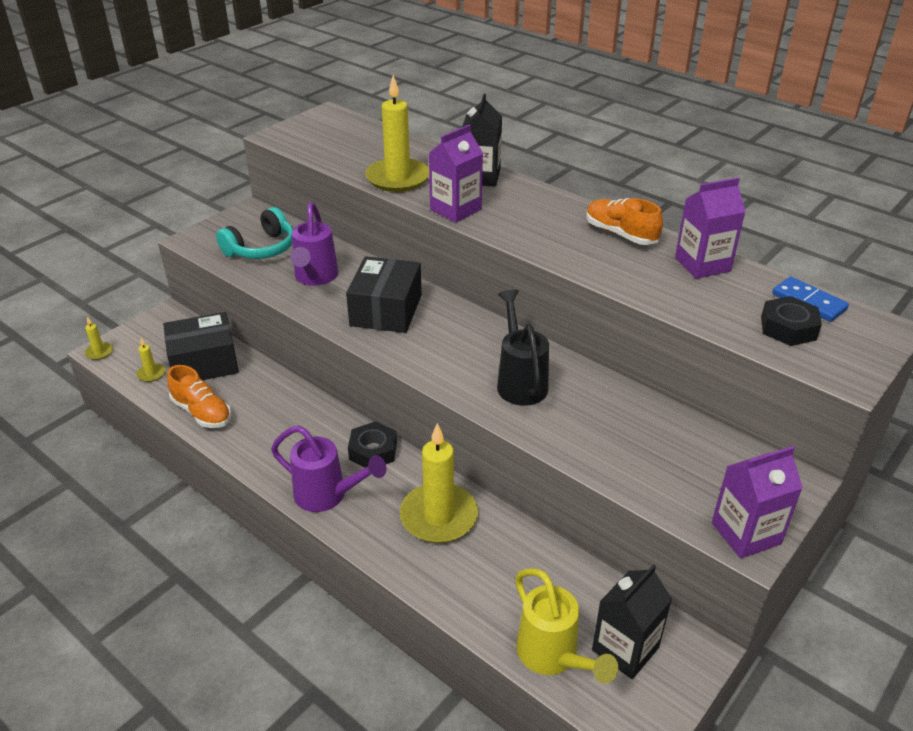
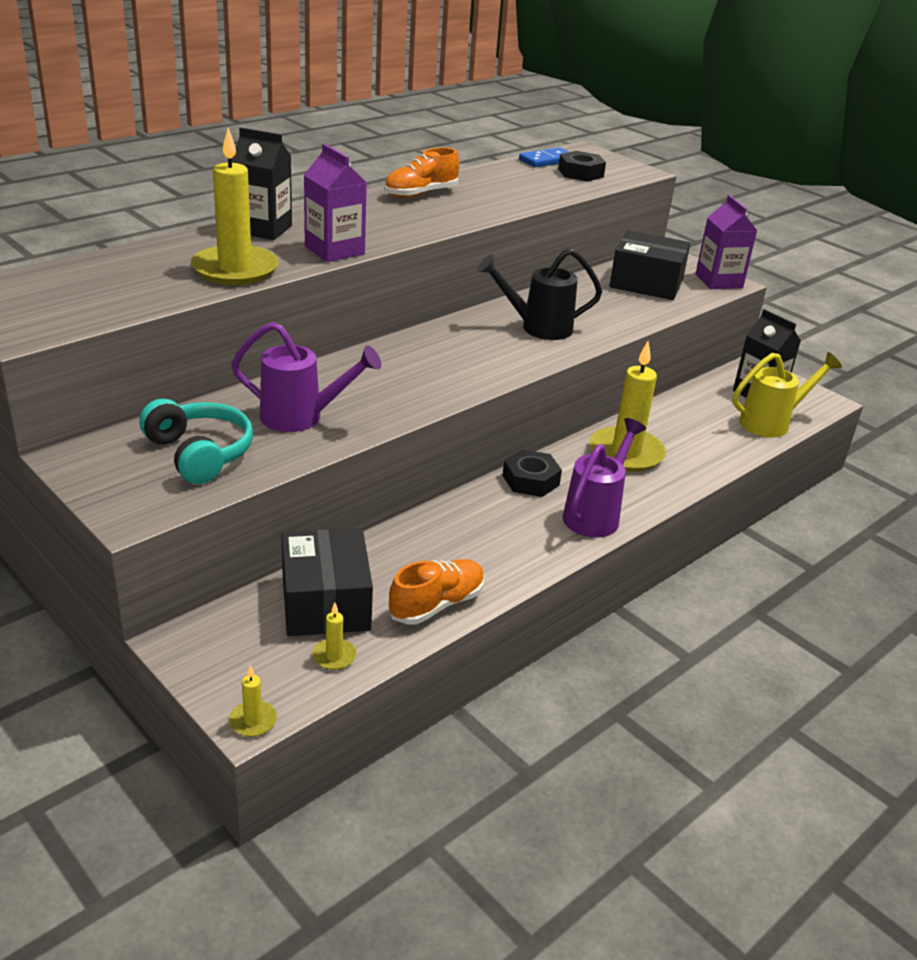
camera: 85 degrees left, 5 degrees down
(386, 310) = (394, 379): black box -> black box (646, 283)
(702, 264) = (484, 178): purple carton -> none

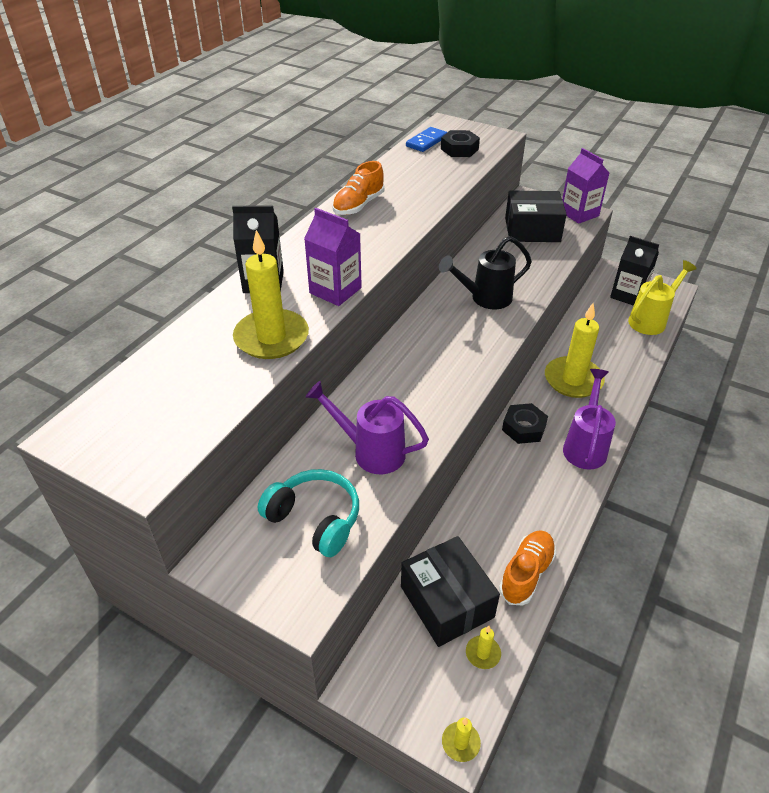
camera: 15 degrees left, 10 degrees up
(302, 418) = (370, 451): purple watering can -> purple watering can turned 150 degrees counterclockwise

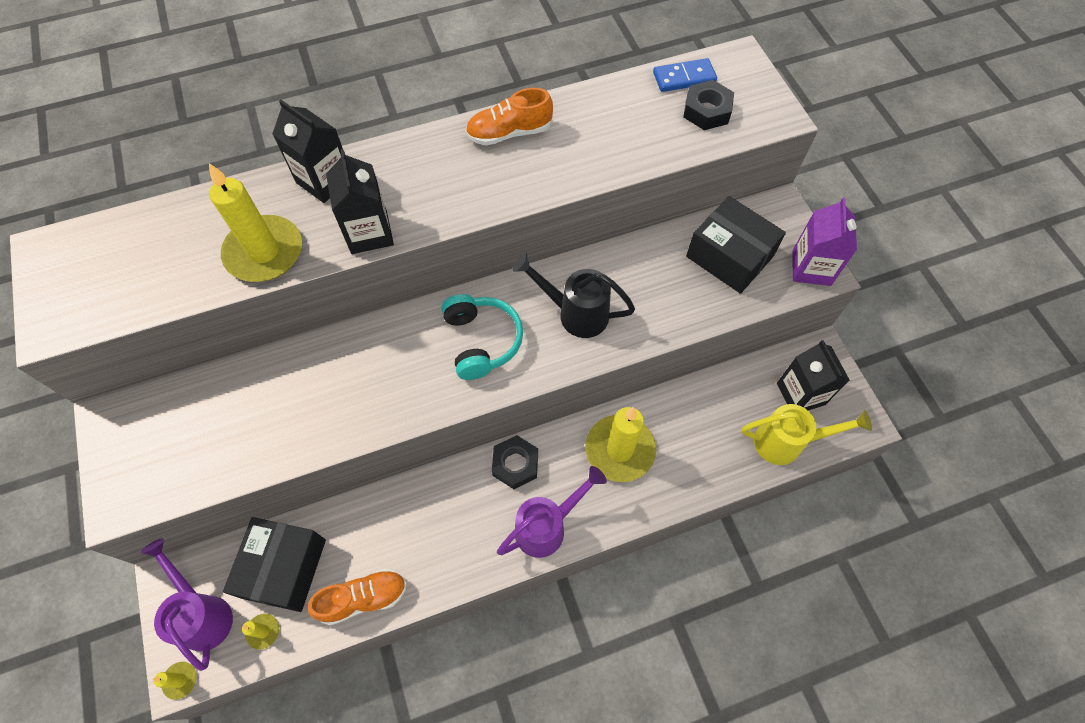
camera: 40 degrees right, 20 degrees up
(314, 519) = (198, 437): turquoise headphones -> turquoise headphones (481, 341)
(335, 290) = (369, 233): purple carton -> black carton
(370, 451) = (299, 407): purple watering can -> purple watering can (203, 613)

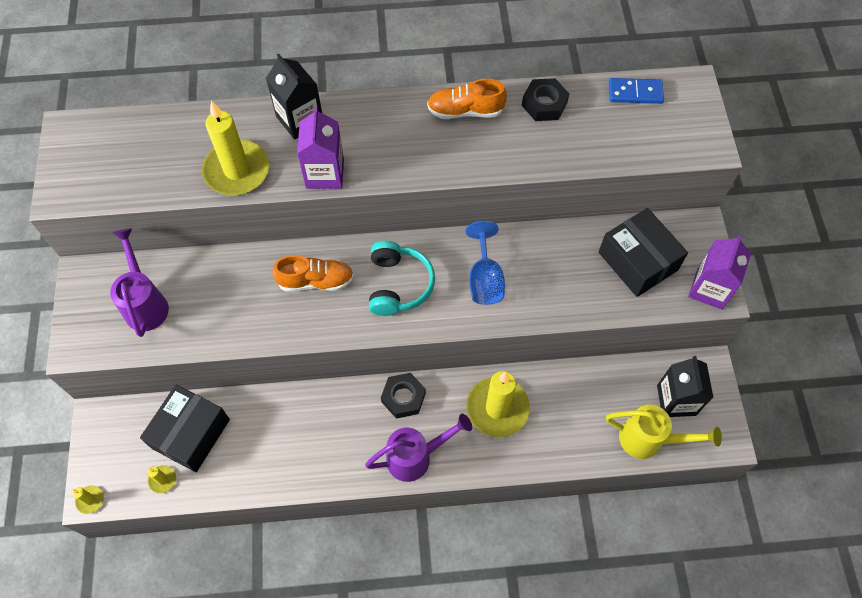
camera: 15 degrees right, 0 degrees up
(203, 613) = (119, 452): purple watering can -> purple watering can (145, 303)
(363, 598) = (248, 475): orange shoe -> orange shoe (316, 281)
(369, 233) = (325, 173): black carton -> purple carton
(575, 313) = (484, 279): black watering can -> blue goblet
(707, 111) = (645, 128): black nut -> black nut (544, 104)

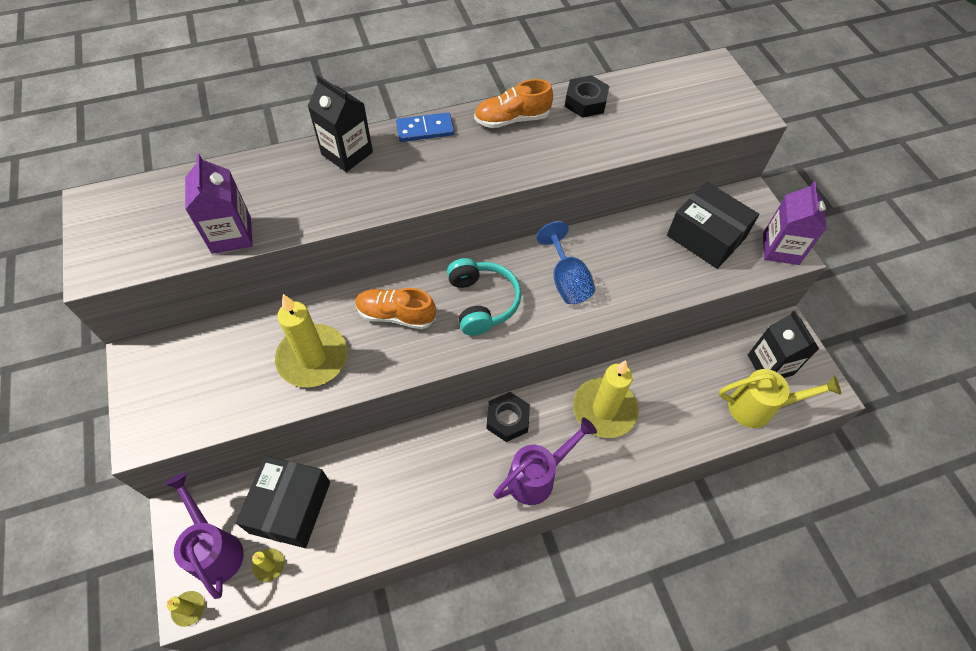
camera: 15 degrees left, 5 degrees down
(145, 303) = (214, 373): purple watering can -> purple watering can (215, 548)
(237, 170) = (292, 211): yellow candle -> yellow candle (313, 358)
(316, 281) = (396, 315): orange shoe -> orange shoe turned 150 degrees counterclockwise
(325, 173) = (387, 198): purple carton -> purple carton (231, 235)
(635, 93) = (666, 80): blue domino -> blue domino (425, 129)

